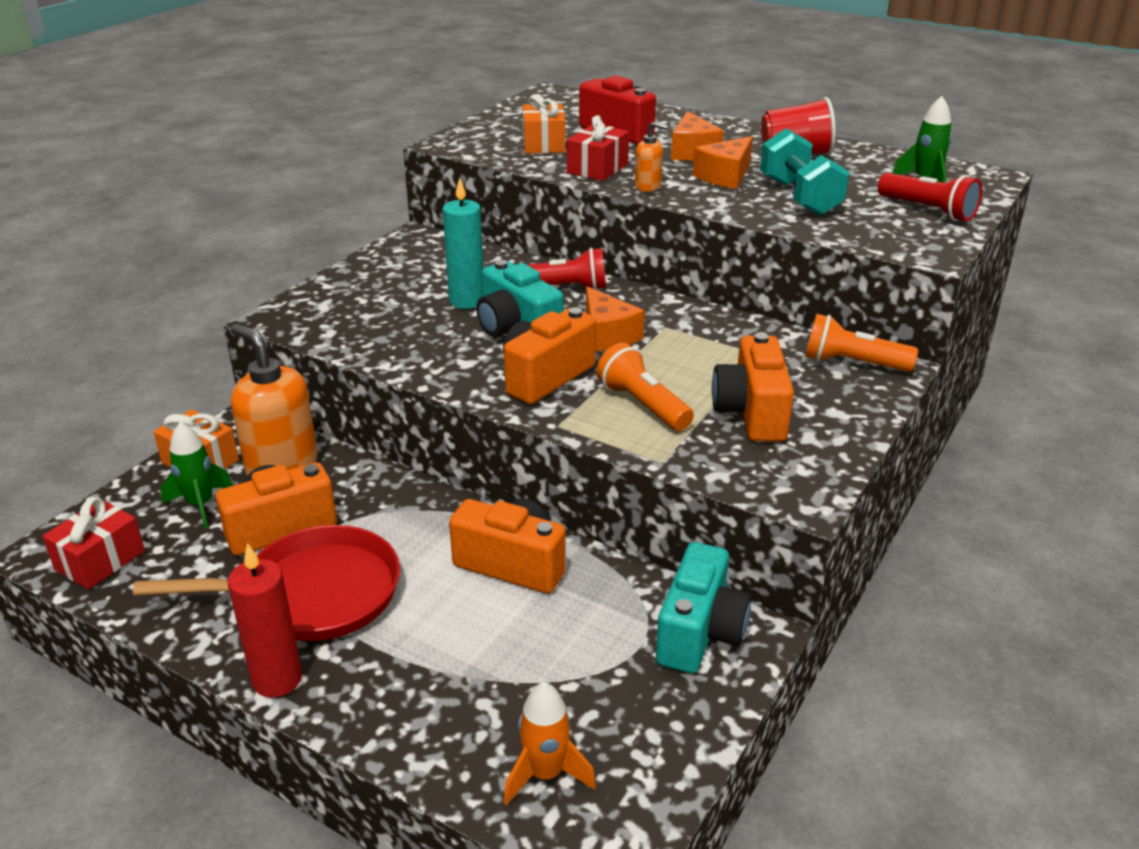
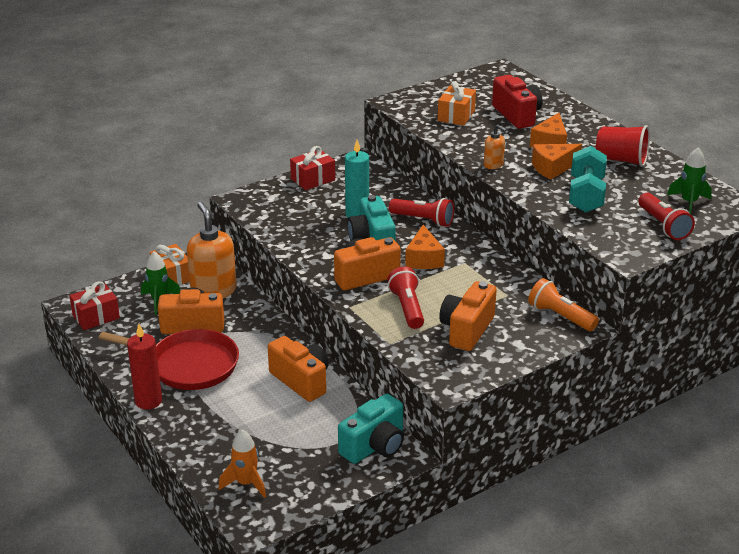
camera: 25 degrees right, 0 degrees up
(597, 168) = (473, 143): red gift -> red gift (313, 179)
(643, 405) = (407, 308): orange flashlight -> red flashlight

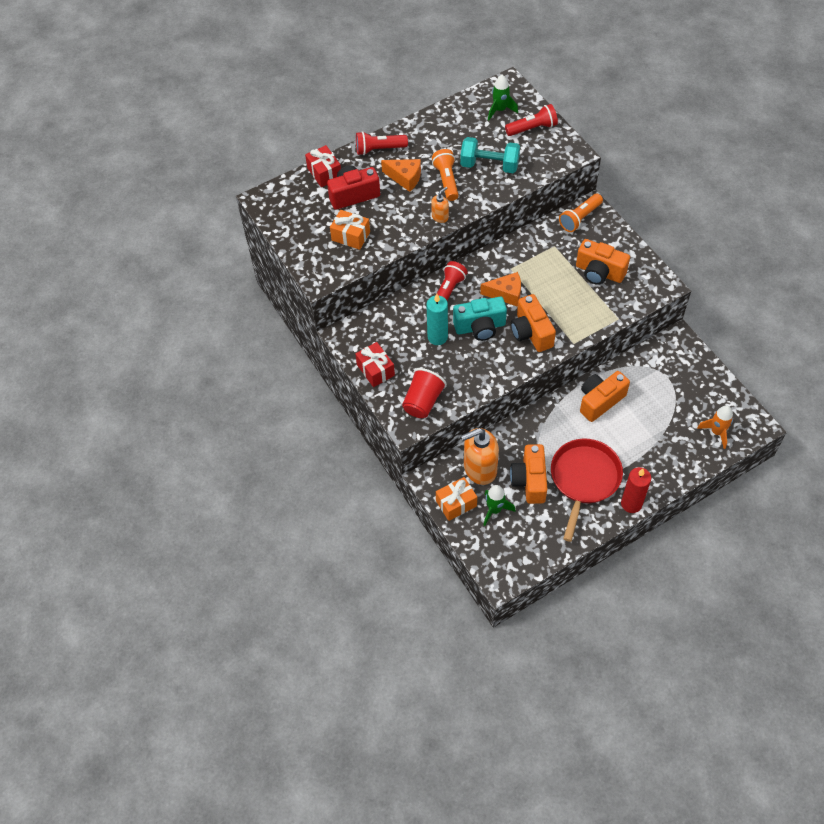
camera: 85 degrees left, 25 degrees up
(96, 317) = (519, 558): red gift -> red gift (324, 173)
(374, 446) = (670, 356): turquoise camera -> none
(407, 308) = (573, 306): red flashlight -> red flashlight (379, 149)
(552, 168) = (446, 180): orange cheese -> orange flashlight
(621, 160) = (435, 138): red cup -> red cup (423, 401)

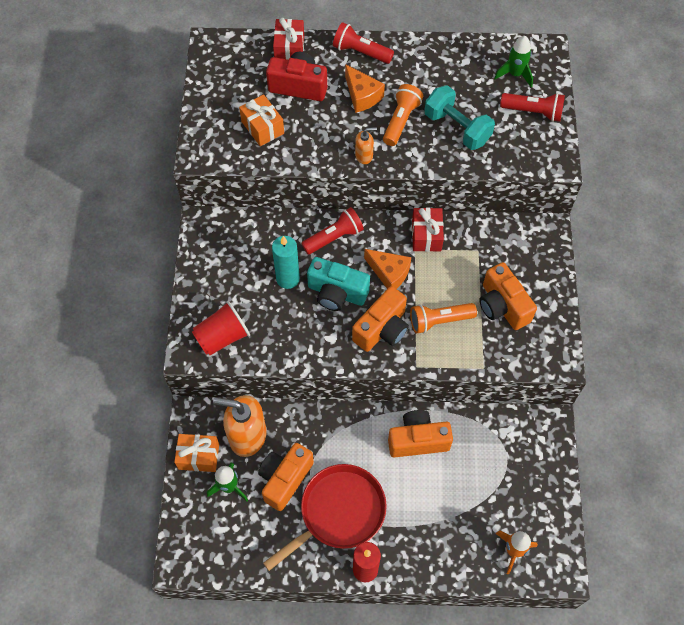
camera: 30 degrees right, 5 degrees up
(375, 370) = (204, 277): red gift -> red gift (426, 235)
(531, 332) = (382, 329): orange camera -> orange camera turned 150 degrees counterclockwise
(580, 218) = (528, 235): orange flashlight -> orange flashlight (439, 321)

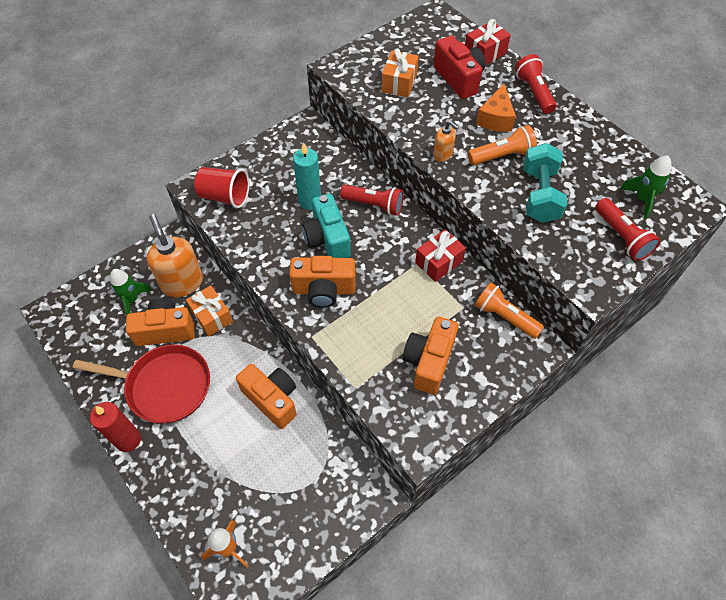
camera: 50 degrees right, 5 degrees down
(198, 456) = (142, 265): orange gift -> orange gift (212, 316)
(389, 273) = (379, 260): orange cheese -> none
(439, 321) = (369, 324): orange flashlight -> orange flashlight (504, 317)

